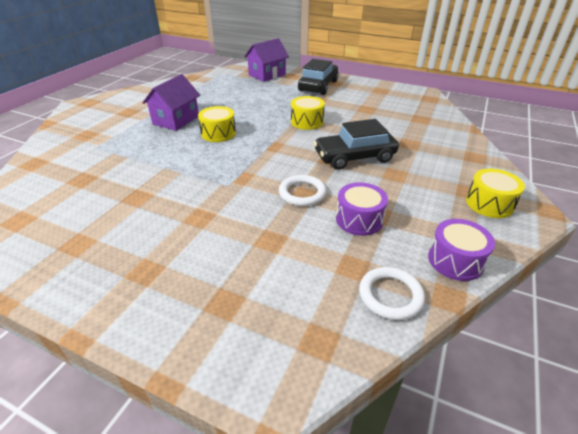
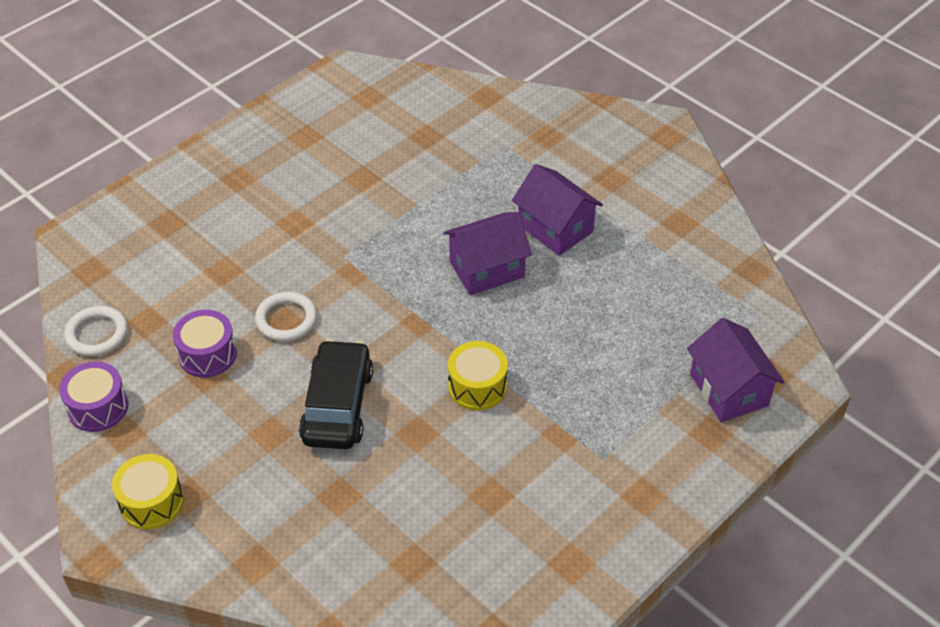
camera: 110 degrees right, 10 degrees up
(218, 133) = (487, 269): yellow drum -> purple house
(318, 86) = (633, 458): black car -> none

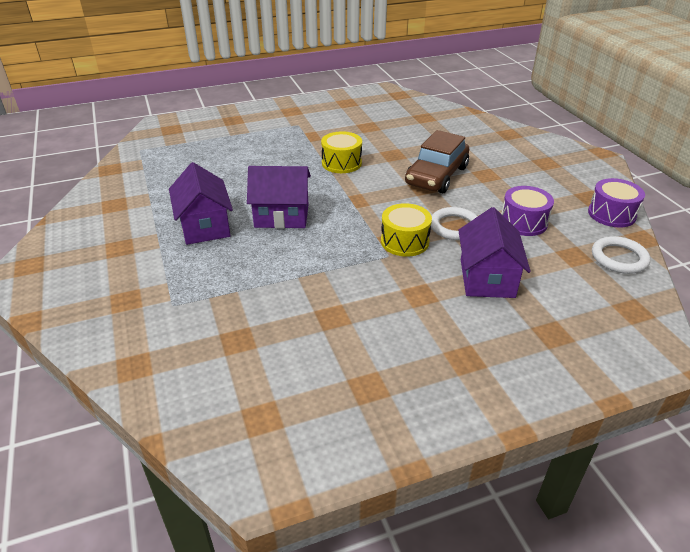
camera: 155 degrees left, 10 degrees down
(151, 502) = (569, 165): yellow drum -> yellow drum (404, 241)
(337, 405) = (436, 176): black car -> brown car
(728, 390) = (202, 129): purple house -> purple house (487, 278)

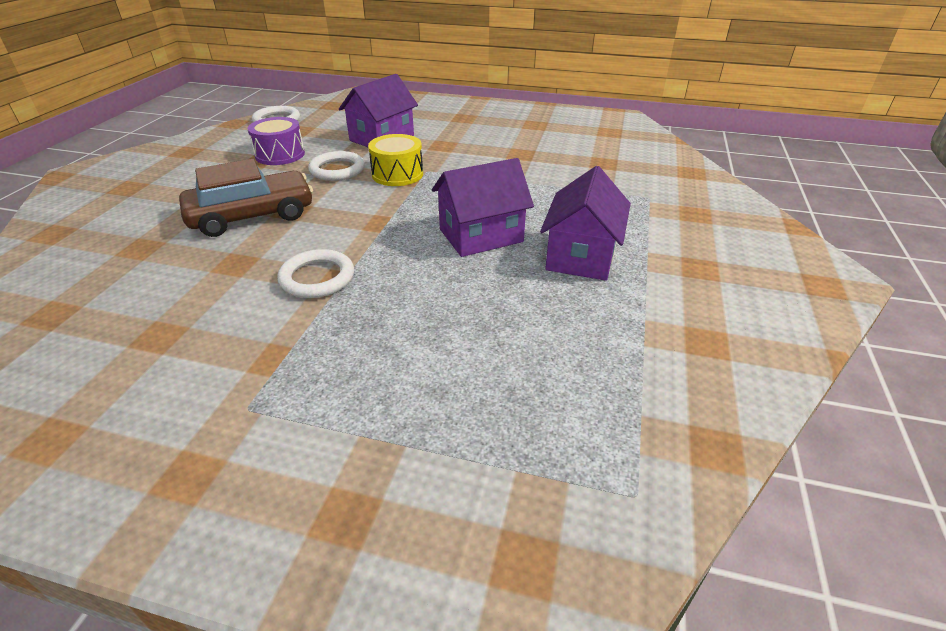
camera: 145 degrees left, 0 degrees up
(281, 216) = (481, 235): purple house -> purple house turned 60 degrees counterclockwise
(341, 163) = (317, 278): yellow drum -> white ring
(611, 214) = (208, 138): purple drum -> none

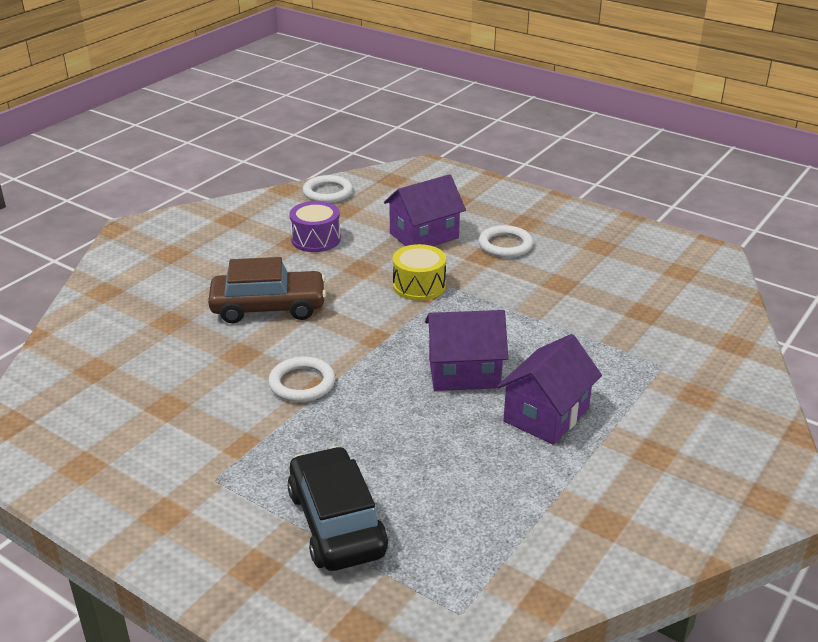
camera: 20 degrees right, 5 degrees down
(337, 170) = (363, 269): white ring -> white ring (505, 245)
(426, 422) = (336, 522): none -> black car

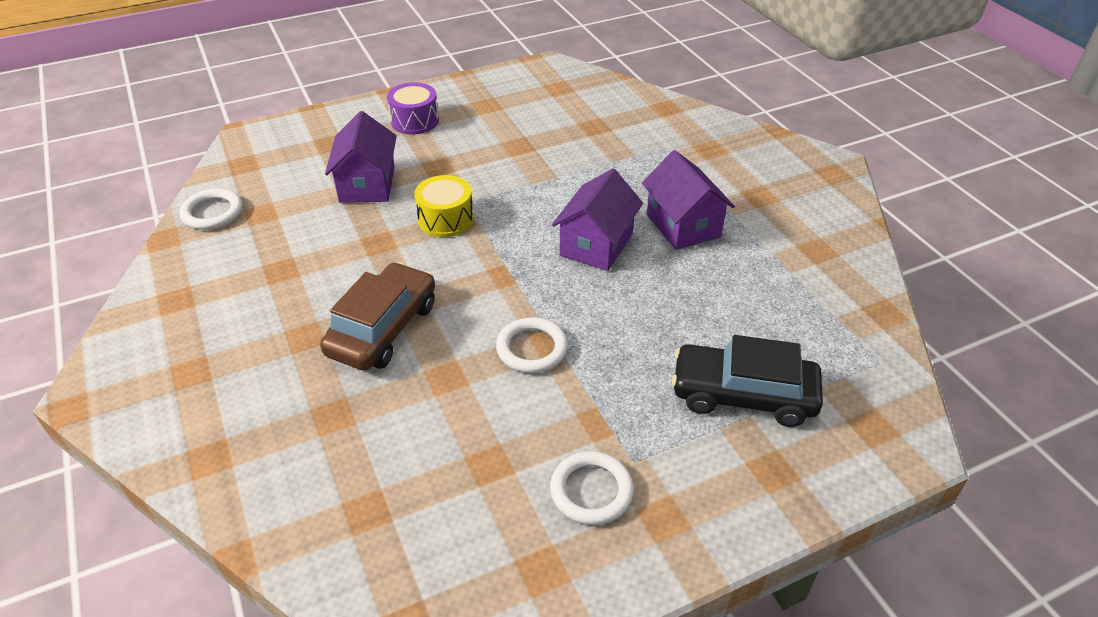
camera: 60 degrees left, 10 degrees up
(316, 239) = (293, 253): purple drum -> purple drum (415, 121)
(505, 245) = (434, 148): white ring -> white ring (591, 491)

